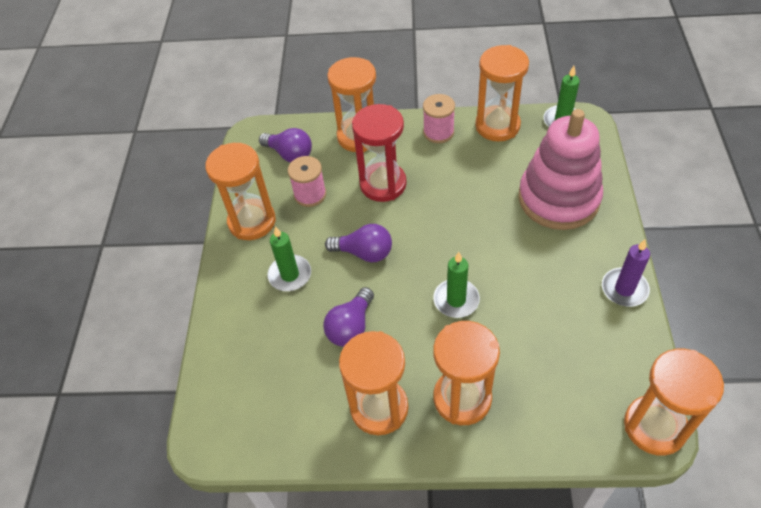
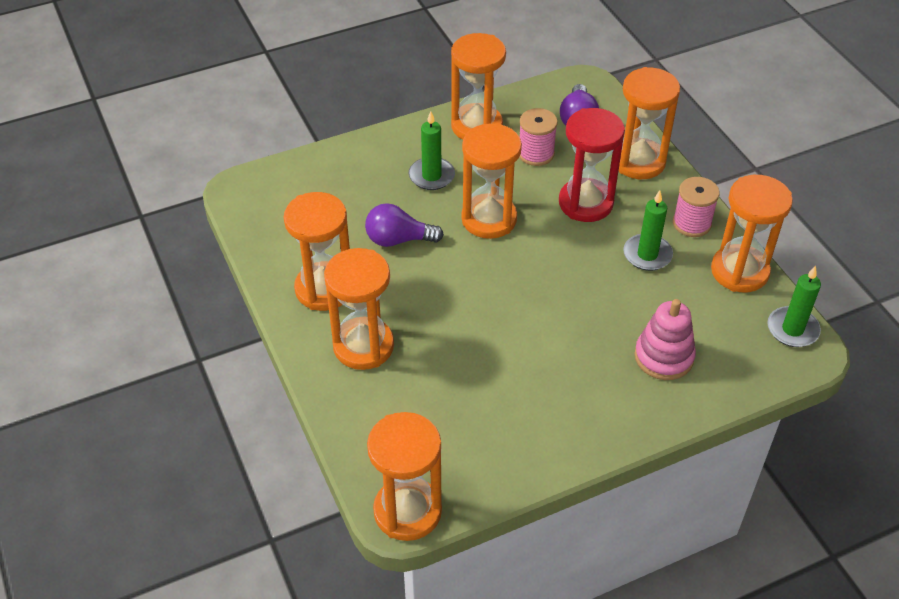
camera: 60 degrees right, 5 degrees down
(364, 253) = (489, 219): purple light bulb -> orange hourglass
(456, 300) = (473, 308): green candle -> green candle (647, 254)
(558, 198) = (664, 357): pink stacking toy -> pink stacking toy, size x0.58
(624, 289) = (569, 448): purple candle -> none

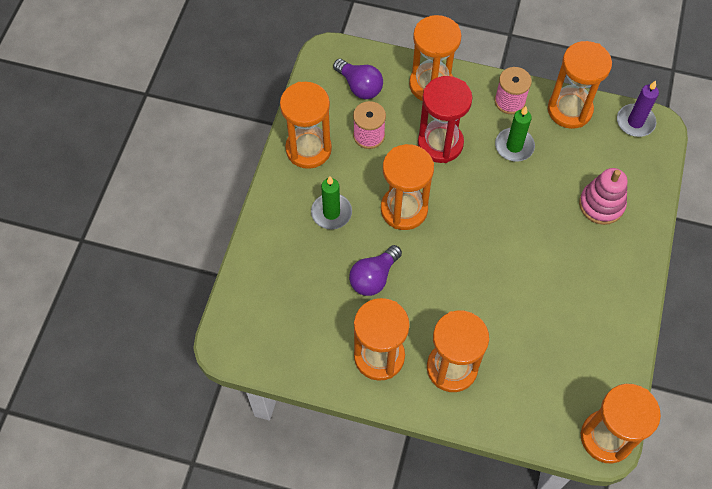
camera: 50 degrees left, 15 degrees up
(792, 329) = (635, 122): green candle -> purple candle

